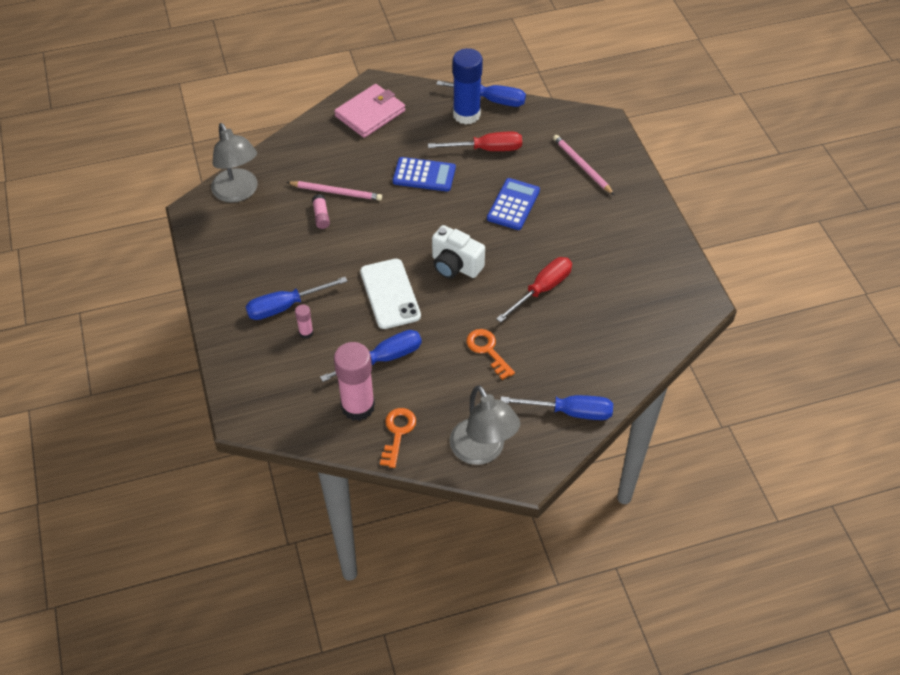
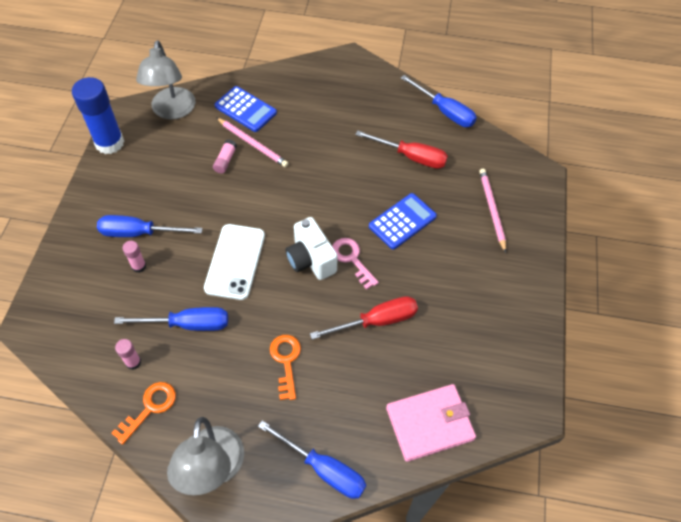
camera: 25 degrees right, 5 degrees up
(358, 406) = (133, 362): pink glue stick -> pink glue stick, size x0.45
(370, 113) = (328, 83): pink wallet -> pink wallet (430, 423)
(424, 175) = (339, 159): blue calculator -> blue calculator (245, 109)
(466, 114) = (413, 116): blue glue stick -> blue glue stick (109, 143)
(490, 251) = (352, 259): none -> pink key

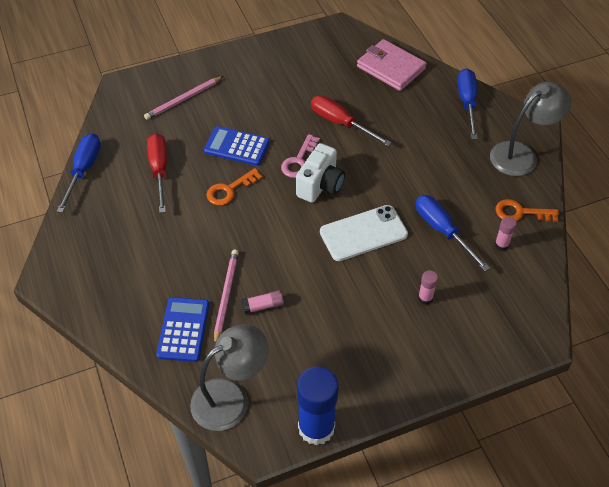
camera: 120 degrees left, 5 degrees down
(139, 233) = (395, 321): blue screwdriver -> none
(286, 361) = (416, 156): orange key -> orange key (230, 190)

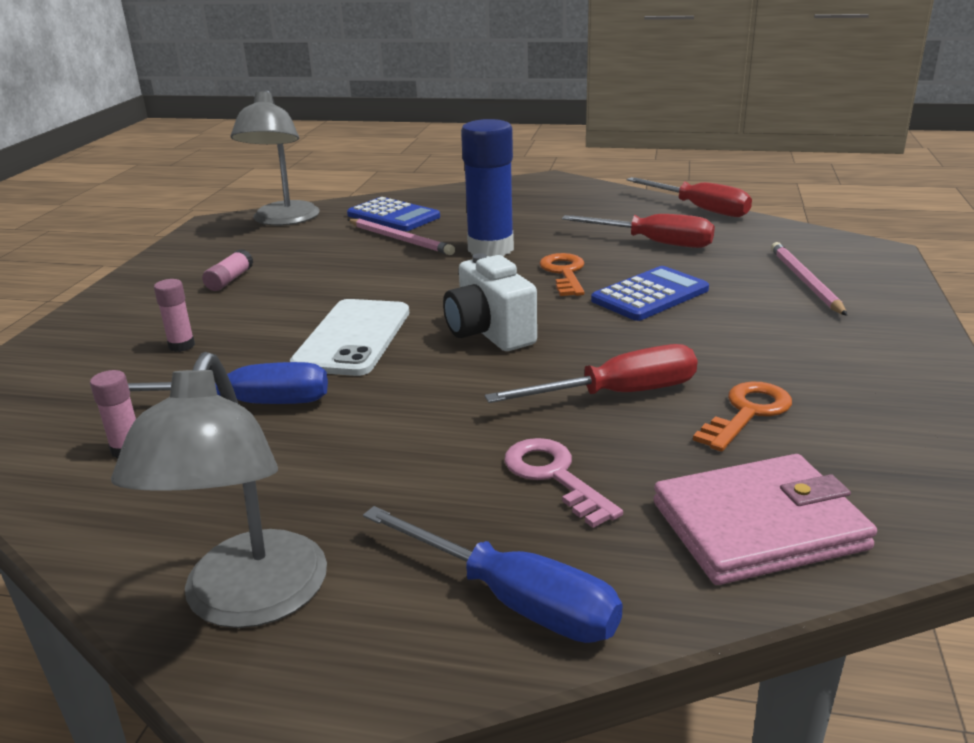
camera: 125 degrees right, 25 degrees down
(84, 170) = (699, 209): blue screwdriver -> red screwdriver
(263, 306) = (355, 253): pink glue stick -> pink glue stick (230, 280)
(299, 160) = (564, 331): pink key -> pink key (554, 476)
(316, 427) = (179, 245): blue glue stick -> blue glue stick (490, 249)
(521, 213) = (136, 508): orange key -> orange key (747, 413)

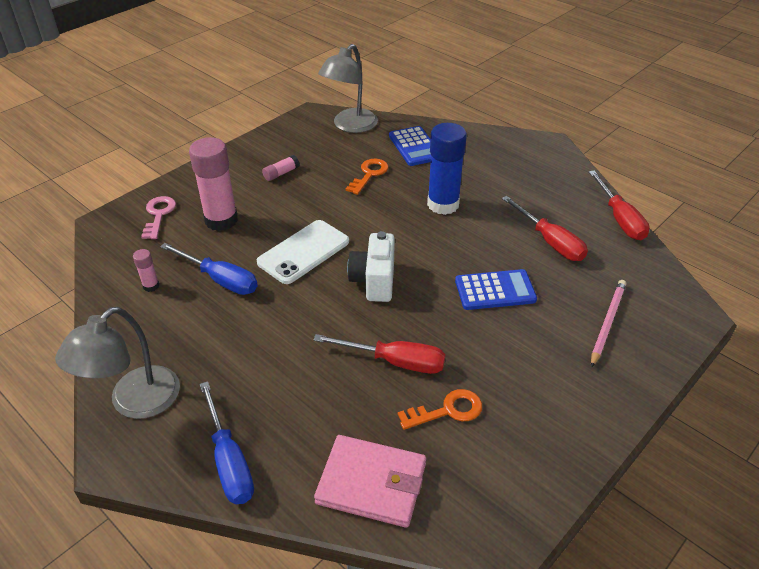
camera: 30 degrees right, 15 degrees up
(181, 346) = (221, 220): pink glue stick -> pink glue stick, size x2.24
(400, 239) = (399, 173): pink pencil -> none
(554, 476) = (310, 401): pink key -> pink key (158, 215)
(564, 273) = (464, 247): orange key -> orange key (369, 174)

